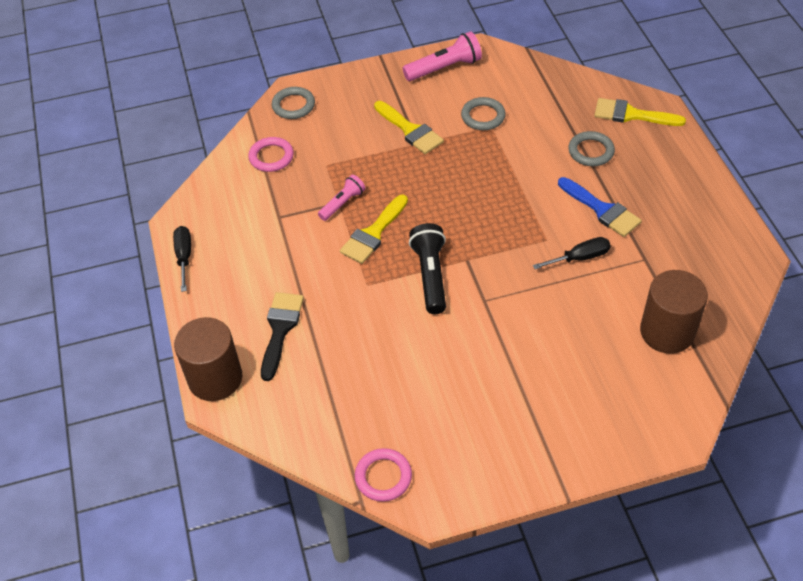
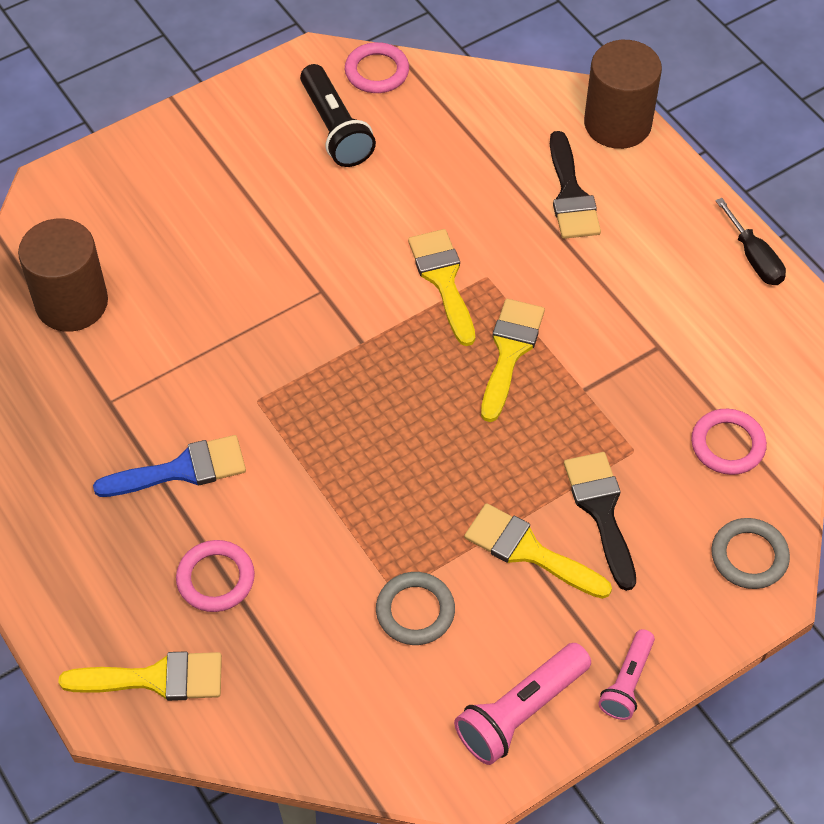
camera: 160 degrees right, 5 degrees up
(342, 203) = (576, 389): pink flashlight -> pink flashlight (627, 682)
(361, 140) = (601, 511): none -> black brush
(397, 289) = (443, 280): none -> yellow brush
(430, 275) = (405, 308): black flashlight -> black flashlight (335, 129)
(580, 258) = (203, 382): black screwdriver -> none
(591, 151) = (216, 579): grey ring -> pink ring
(602, 210) = (182, 470): blue brush -> blue brush turned 135 degrees clockwise

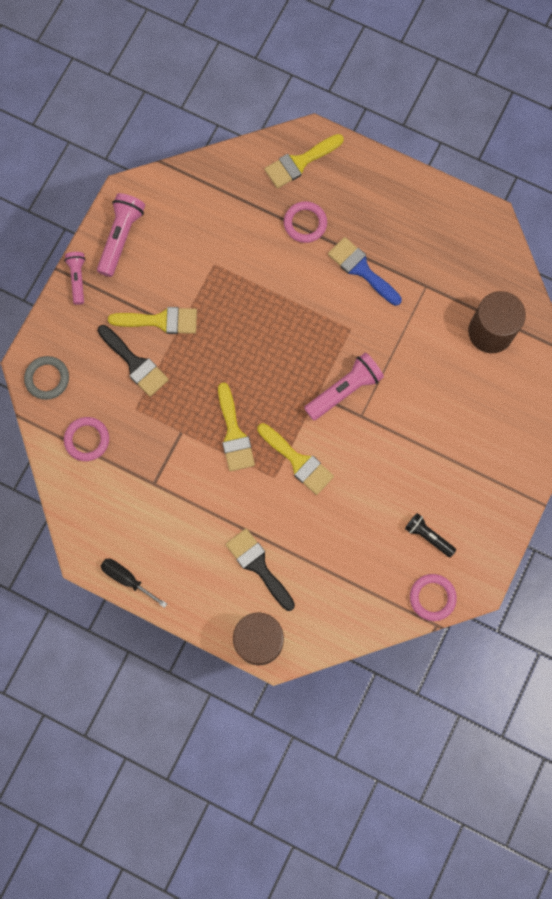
camera: 150 degrees right, 20 degrees up
(182, 470) = (361, 269): blue brush -> blue brush turned 90 degrees clockwise
(321, 330) = (344, 390): none -> pink flashlight
(335, 129) = (428, 536): black flashlight -> black flashlight, size x0.63
(415, 611) = (198, 259): grey ring -> none

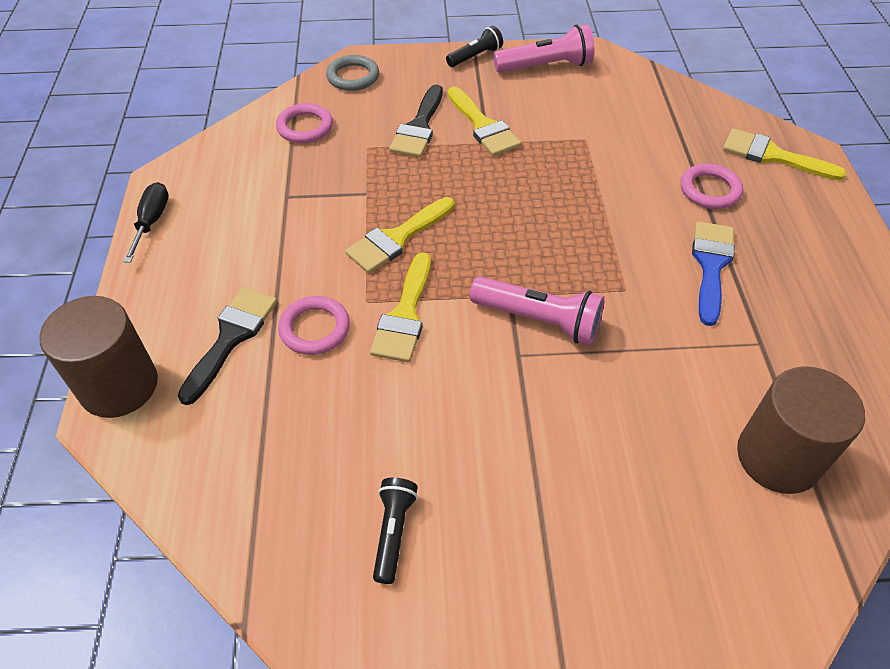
camera: 60 degrees right, 25 degrees down
(78, 279) = (475, 56): pink flashlight -> black flashlight
(432, 597) = (291, 592): pink ring -> pink ring (315, 328)

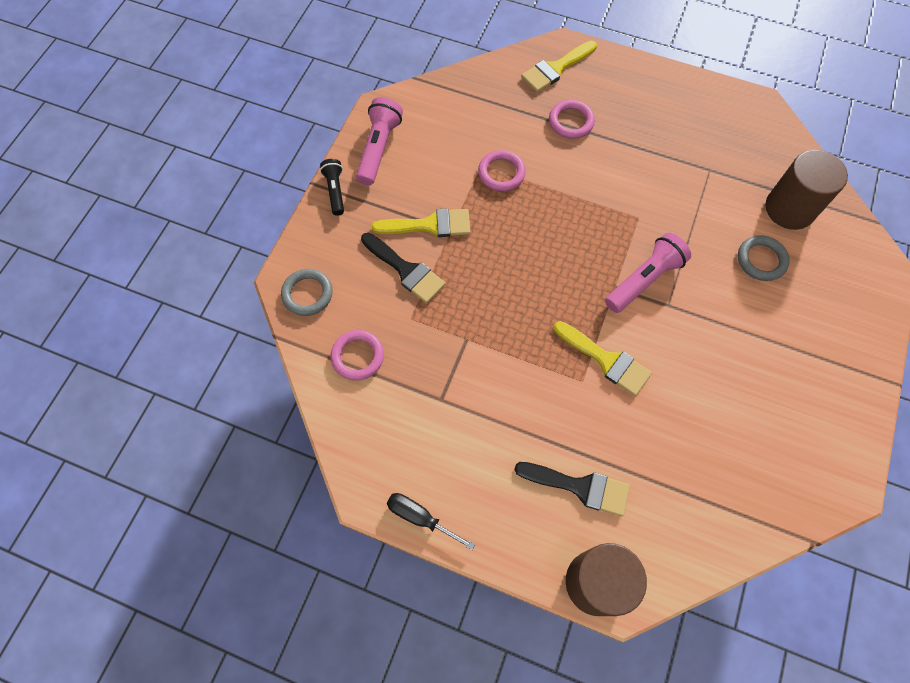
camera: 65 degrees left, 15 degrees up
(231, 337) = (580, 487): black brush -> black brush turned 150 degrees clockwise
(315, 328) = (594, 425): pink ring -> pink ring (501, 173)
(393, 532) = (776, 433): black flashlight -> none
(397, 238) = (527, 336): yellow brush -> none
(661, 442) = (761, 260): none -> grey ring
(711, 265) = (638, 160): blue brush -> none

